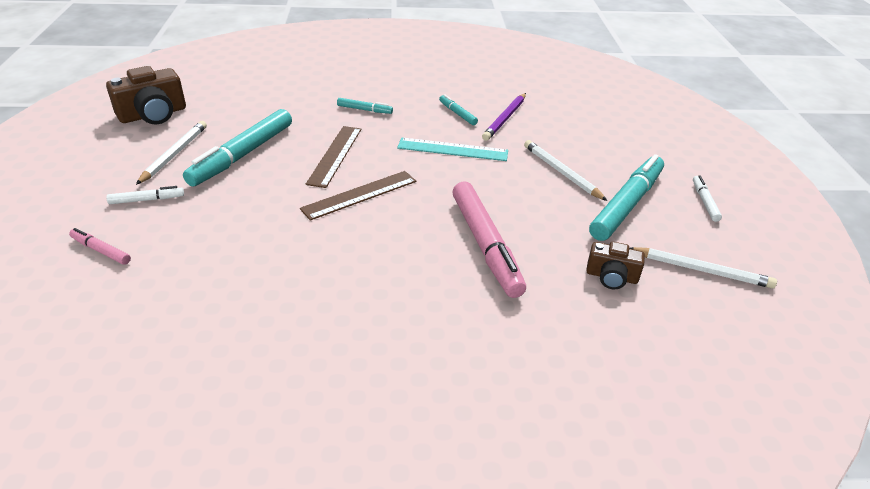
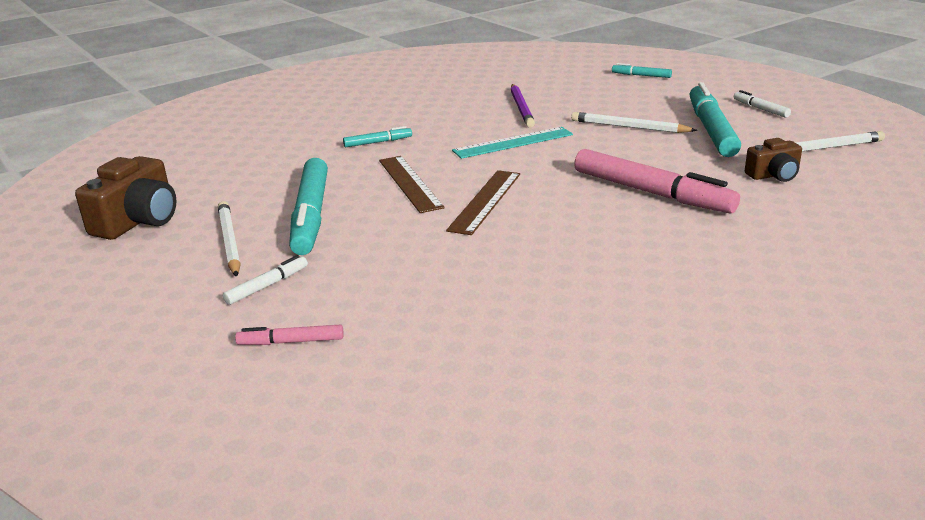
camera: 30 degrees left, 10 degrees down
(457, 114) = (473, 118): turquoise marker -> turquoise marker (641, 75)

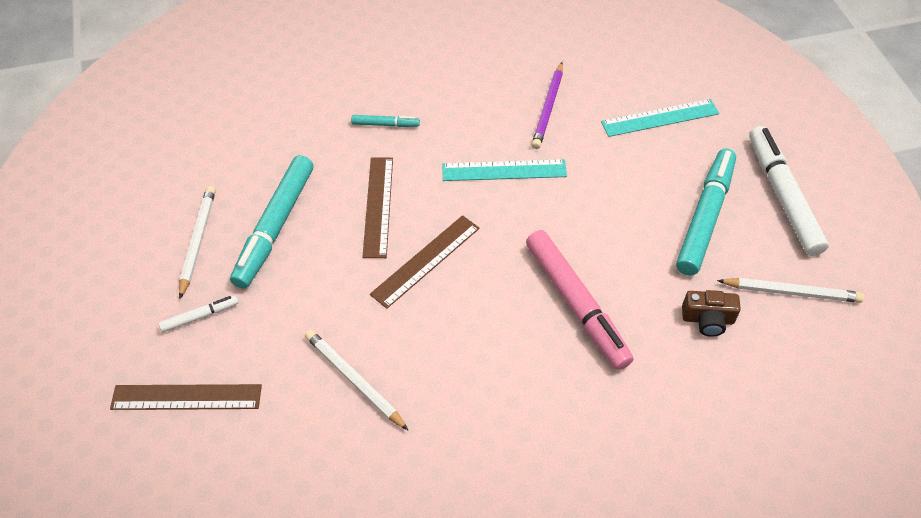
camera: 20 degrees right, 25 degrees up
(138, 221) = (142, 182): brown camera -> none
(291, 342) = (186, 397): pink marker -> brown ruler
(621, 95) = (660, 118): none -> turquoise ruler
(629, 127) = (629, 182): white pencil -> white pencil (354, 380)
(641, 75) = (706, 84): turquoise marker -> none
(760, 109) = (782, 196): white marker -> white marker, size x2.16

